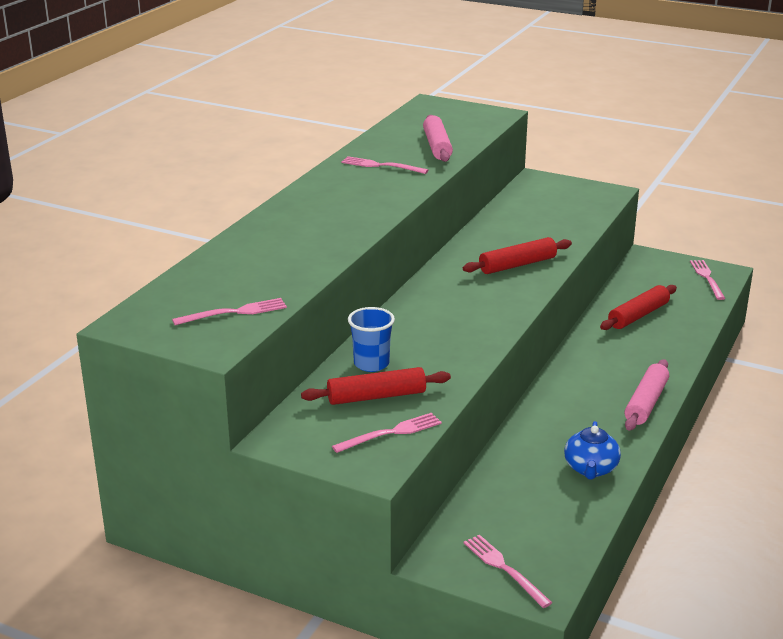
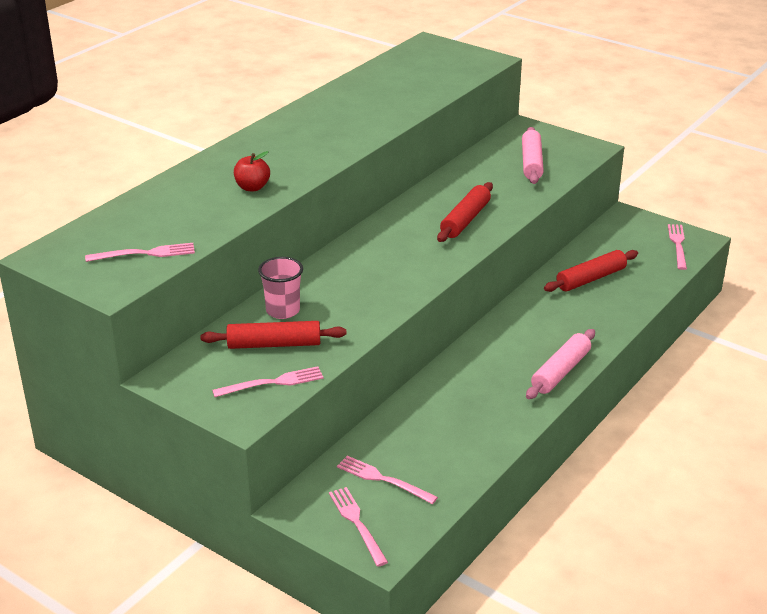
camera: 10 degrees right, 5 degrees up
(317, 243) = (252, 187): none -> red apple
(371, 364) = (283, 310): blue cup -> pink cup
(381, 166) = (349, 109): pink fork -> pink fork (383, 479)
(437, 146) = (413, 92): pink rolling pin -> pink rolling pin (531, 163)
(517, 265) = (465, 220): red rolling pin -> red rolling pin turned 45 degrees counterclockwise
(590, 469) = (478, 434): blue teapot -> none

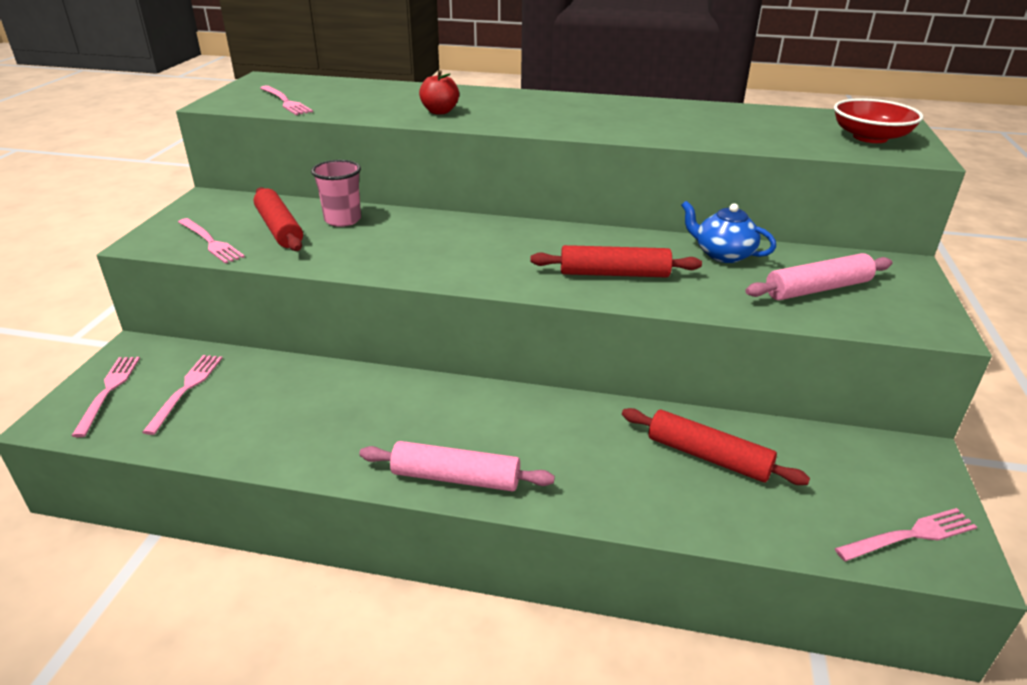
camera: 65 degrees right, 0 degrees up
(357, 523) = (108, 391): pink fork -> pink fork turned 45 degrees counterclockwise
(452, 61) = (870, 137): none -> red bowl
(467, 175) = (722, 254): none -> blue teapot

